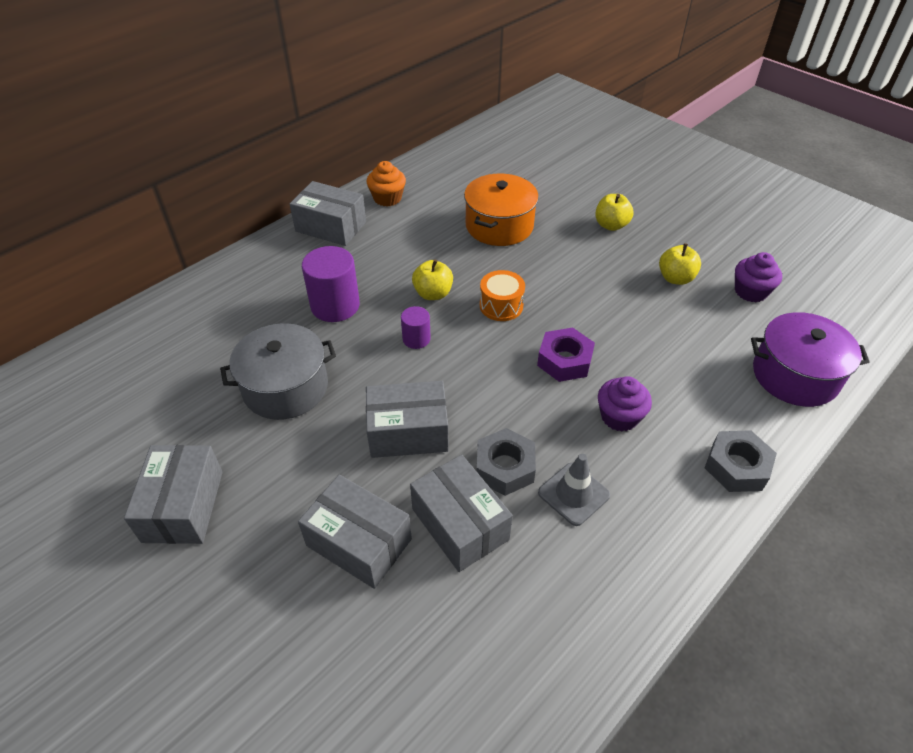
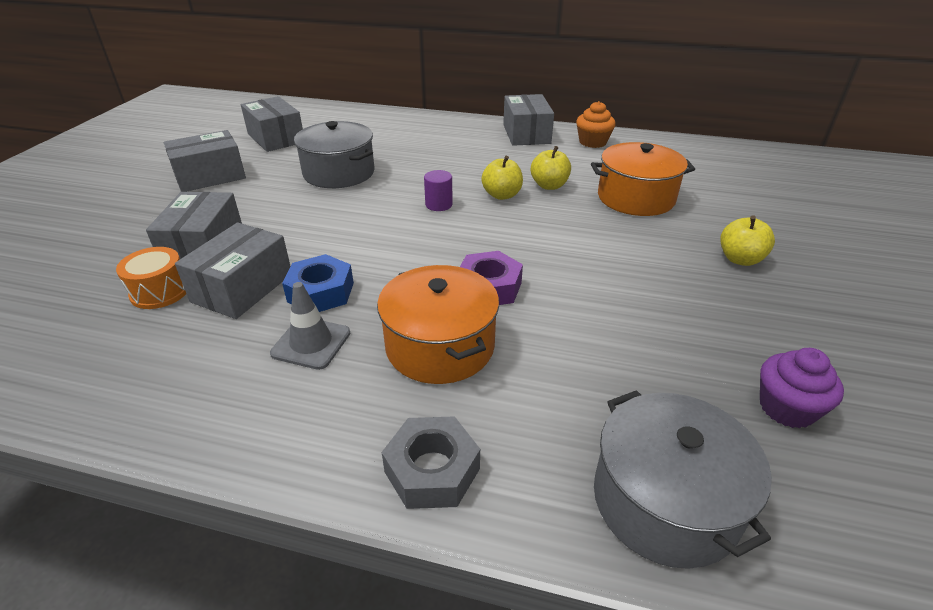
camera: 60 degrees right, 10 degrees down
(335, 305) = (441, 163): purple cylinder -> none
(408, 432) = (330, 233): grey box -> grey box (276, 138)
(501, 305) = (526, 231): orange drum -> orange drum (160, 291)
(505, 467) = (321, 292): grey nut -> blue nut
(619, 417) = (440, 346): purple cupcake -> orange pot
(675, 278) = (717, 331): yellow apple -> yellow apple (549, 186)
(795, 375) = (665, 501): purple pot -> grey pot

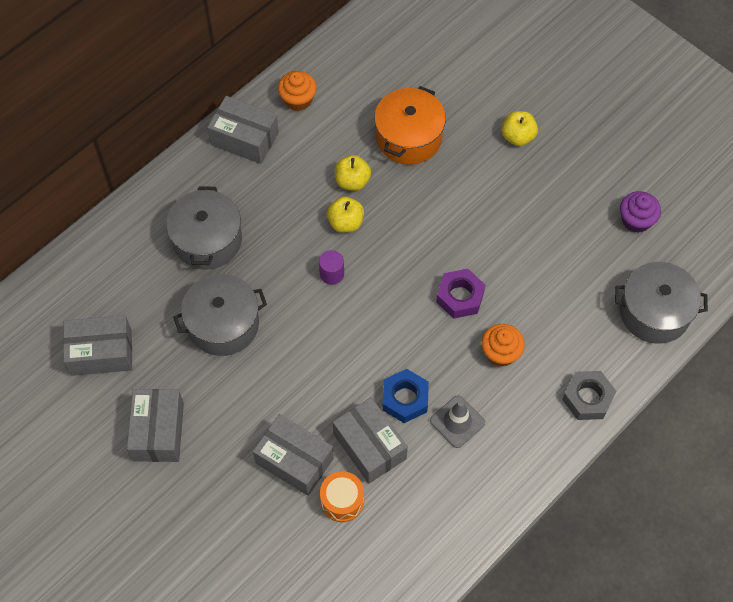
camera: 60 degrees left, 25 degrees up
(415, 146) = (207, 240): none -> grey pot
(440, 346) = (500, 353): orange pot -> orange cupcake

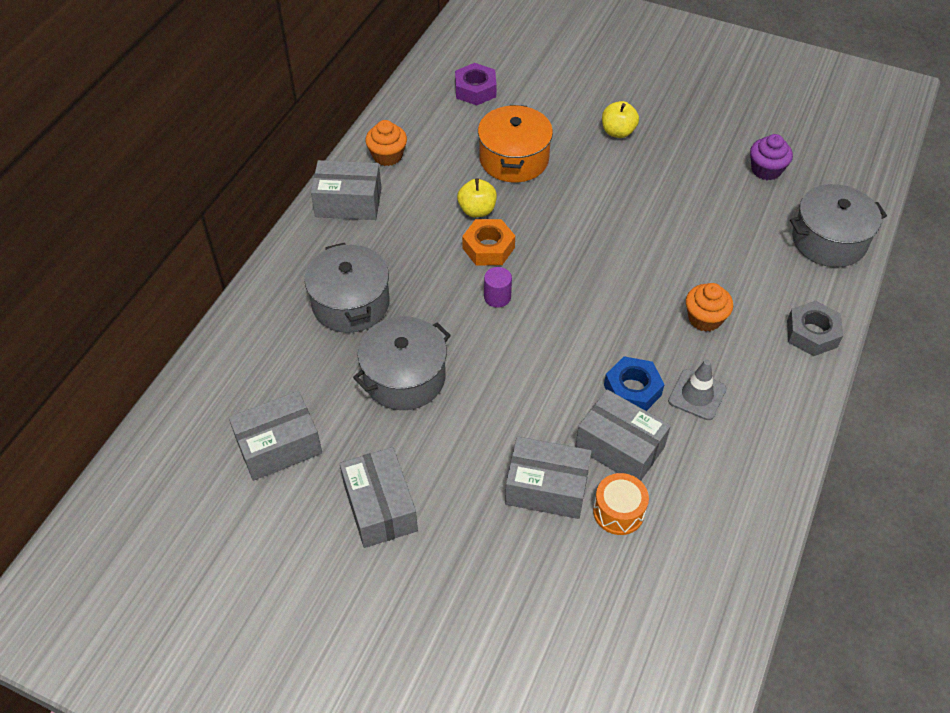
camera: 20 degrees left, 10 degrees down
(345, 223) = (488, 248): yellow apple -> orange nut
(460, 297) = (637, 281): purple nut -> purple nut (475, 90)

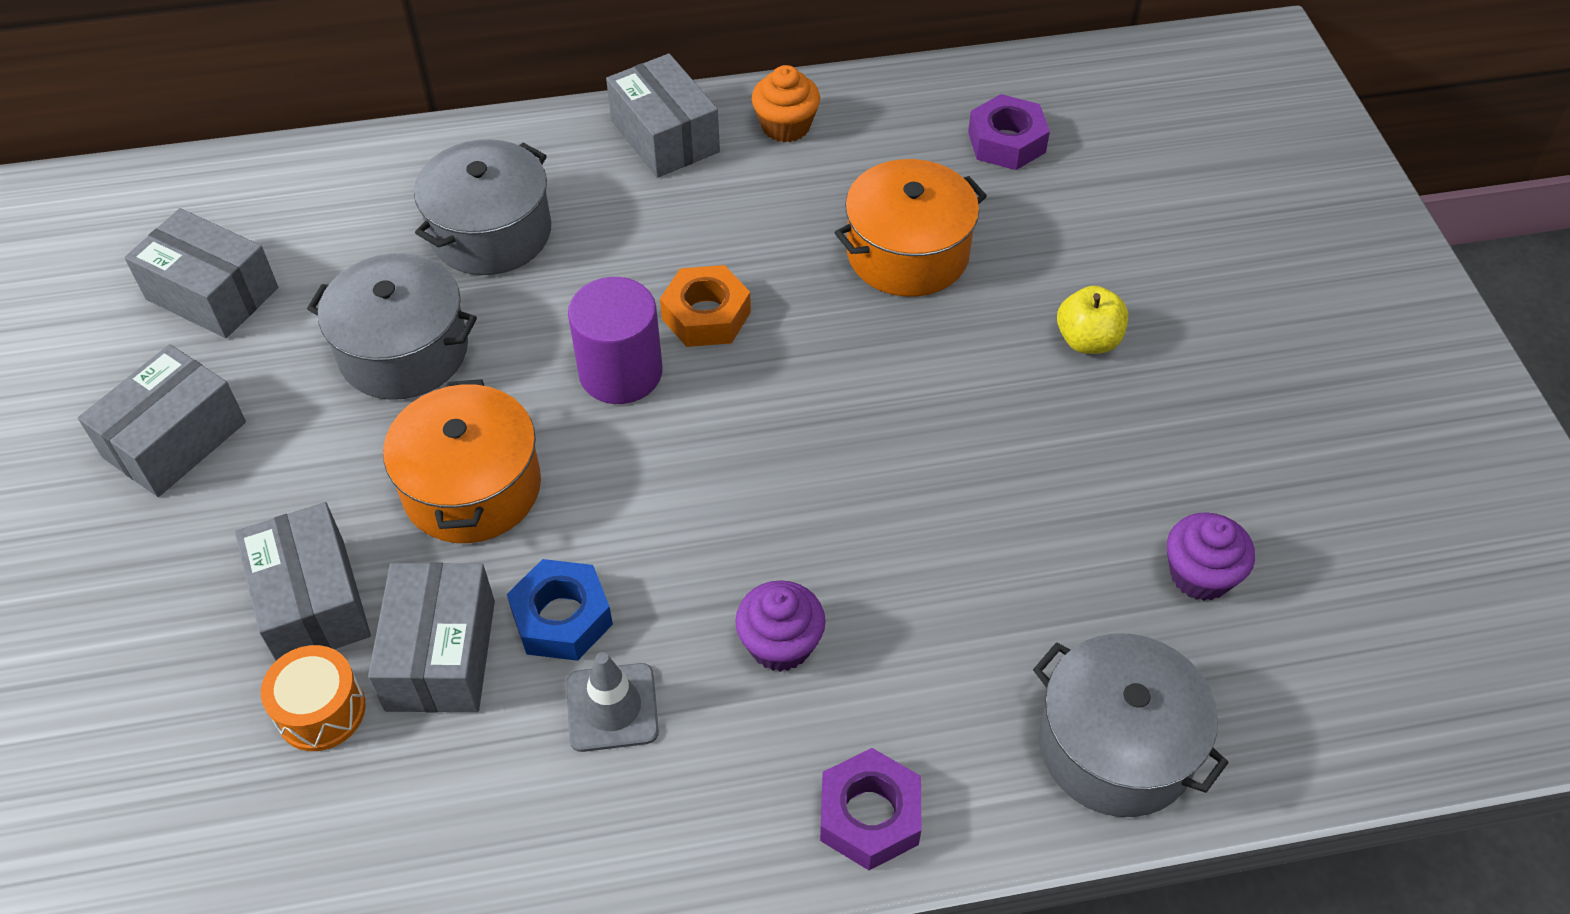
camera: 55 degrees right, 0 degrees up
(477, 210) = (767, 267): yellow apple -> none
(497, 297) = (620, 372): purple cylinder -> purple cylinder, size x1.83
(523, 389) = (472, 487): none -> orange pot
(704, 318) = (780, 644): orange cupcake -> purple cupcake
(812, 334) = (869, 816): grey nut -> purple nut

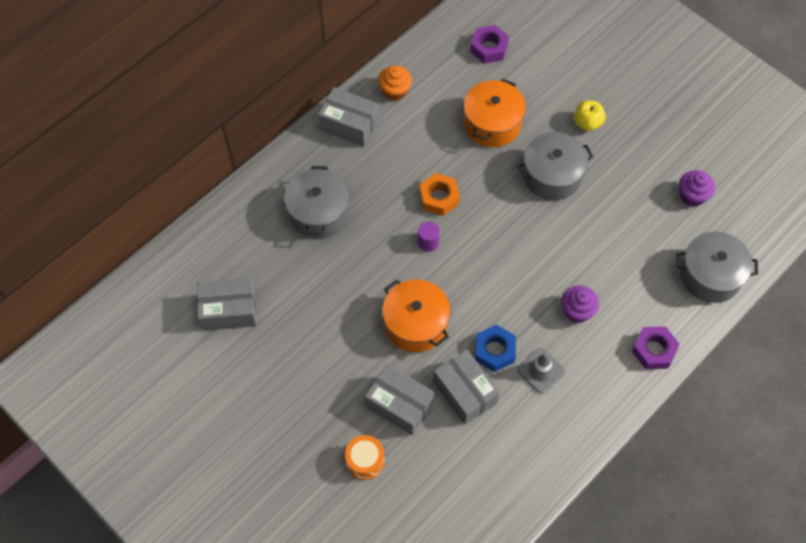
camera: 35 degrees left, 10 degrees up
(175, 440) = (280, 379): grey box -> none
(321, 711) = (442, 439): orange drum -> orange drum (365, 461)
(404, 351) = (334, 286): grey pot -> grey pot (552, 175)
(620, 372) = (428, 242): purple cylinder -> purple cylinder, size x0.55

